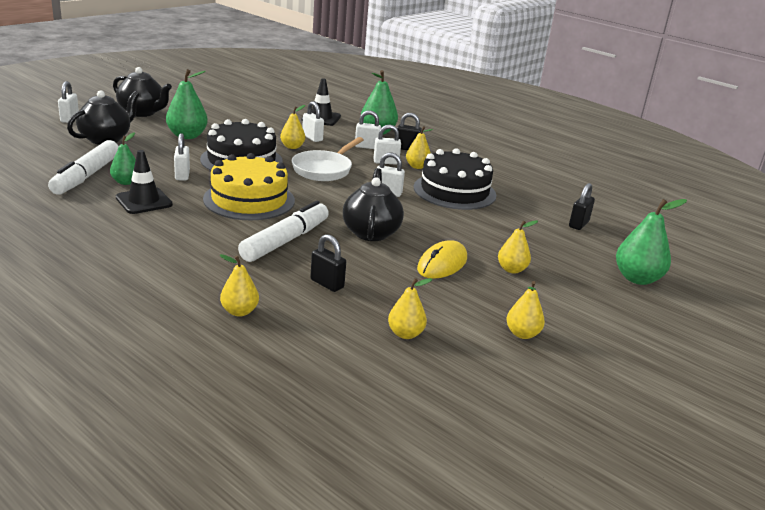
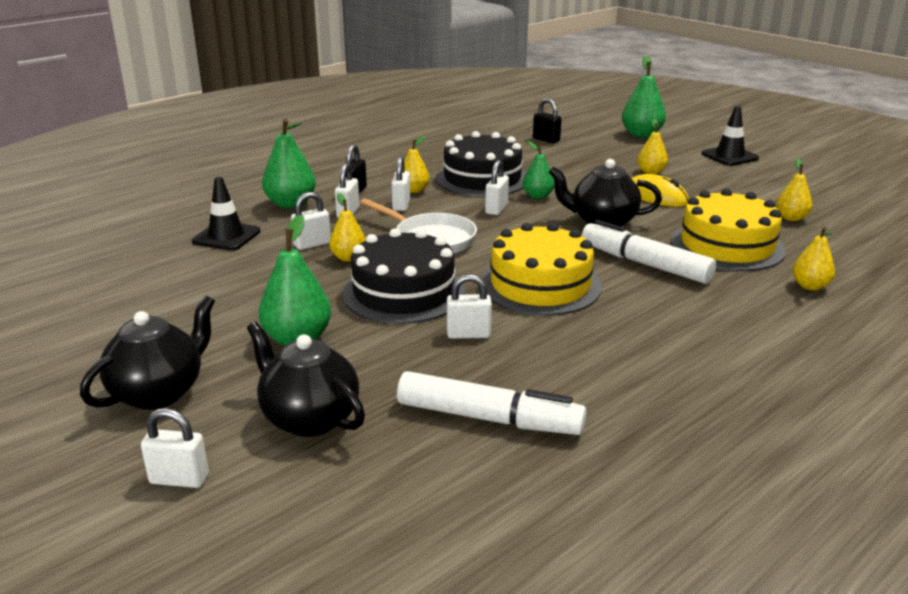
camera: 80 degrees left, 0 degrees up
(126, 182) = (505, 379): green pear -> green pear (537, 196)
(144, 201) = (570, 358): black traffic cone -> black traffic cone (729, 156)
(327, 284) = (727, 245): black padlock -> yellow cake
(522, 334) = (758, 179): yellow pear -> none

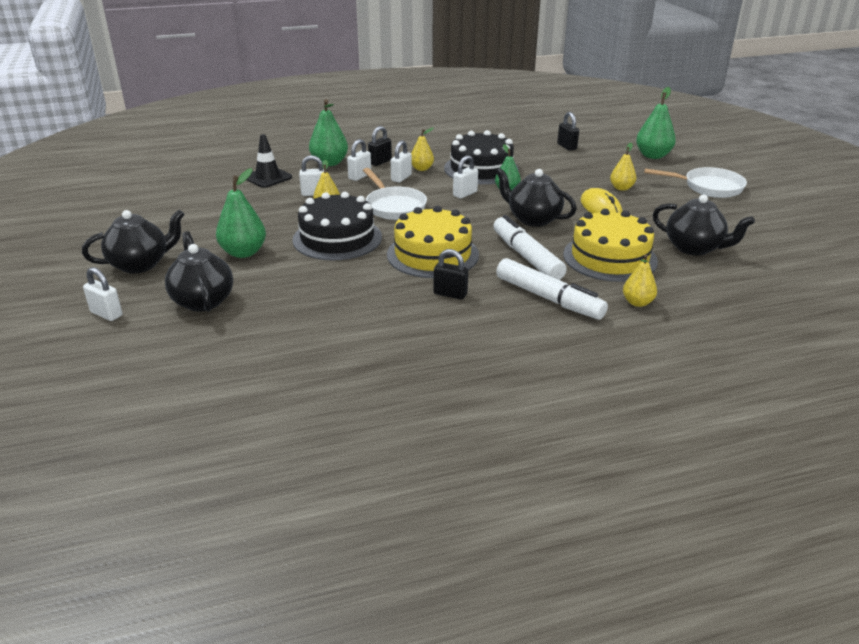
camera: 25 degrees right, 5 degrees up
(468, 334) = (348, 275): white padlock -> none
(489, 419) = (302, 329): white marker -> white marker (548, 298)
(614, 326) = (450, 294): none -> black padlock
(729, 156) = (708, 187): black traffic cone -> white pan
(791, 218) = (694, 248): yellow pear -> black teapot

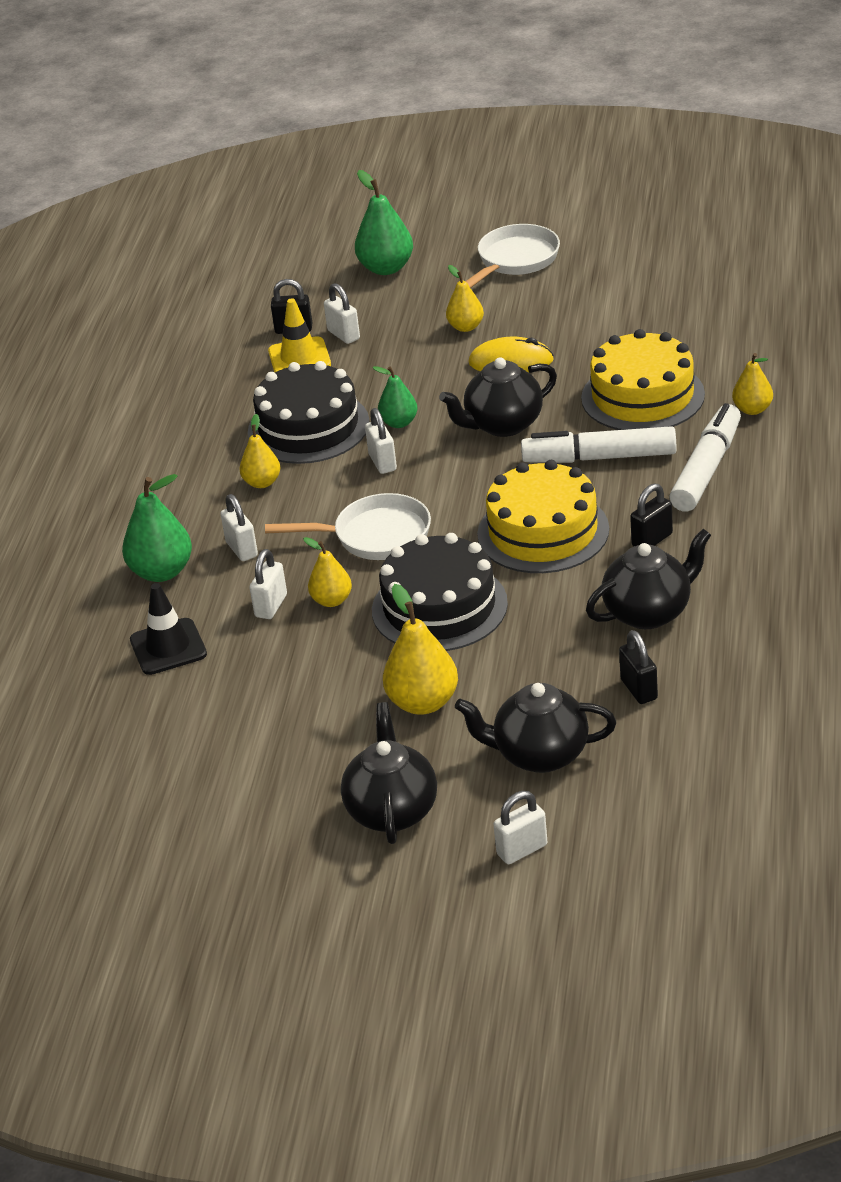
camera: 60 degrees left, 5 degrees up
(243, 252) = (423, 702): green pear -> yellow pear
(380, 162) = (202, 518): black padlock -> black padlock (639, 689)
(401, 178) = (280, 509): white padlock -> white padlock (343, 335)
(542, 153) = (299, 358): none -> yellow traffic cone
(548, 298) = (707, 469): white marker -> white marker turned 45 degrees counterclockwise
(694, 248) = (660, 329): black teapot -> black teapot (649, 612)

